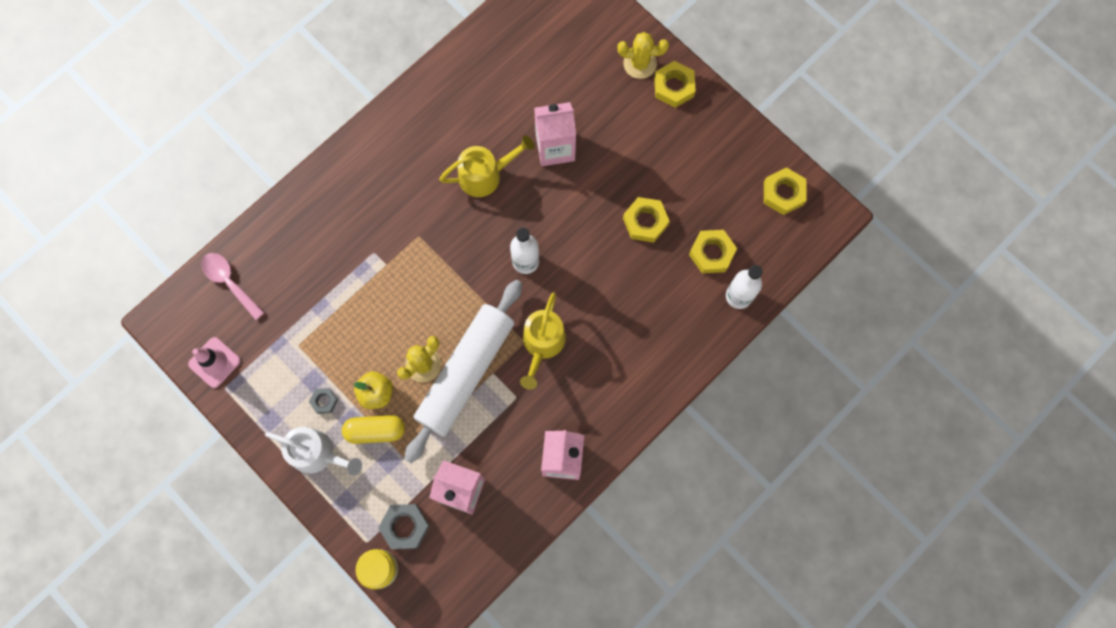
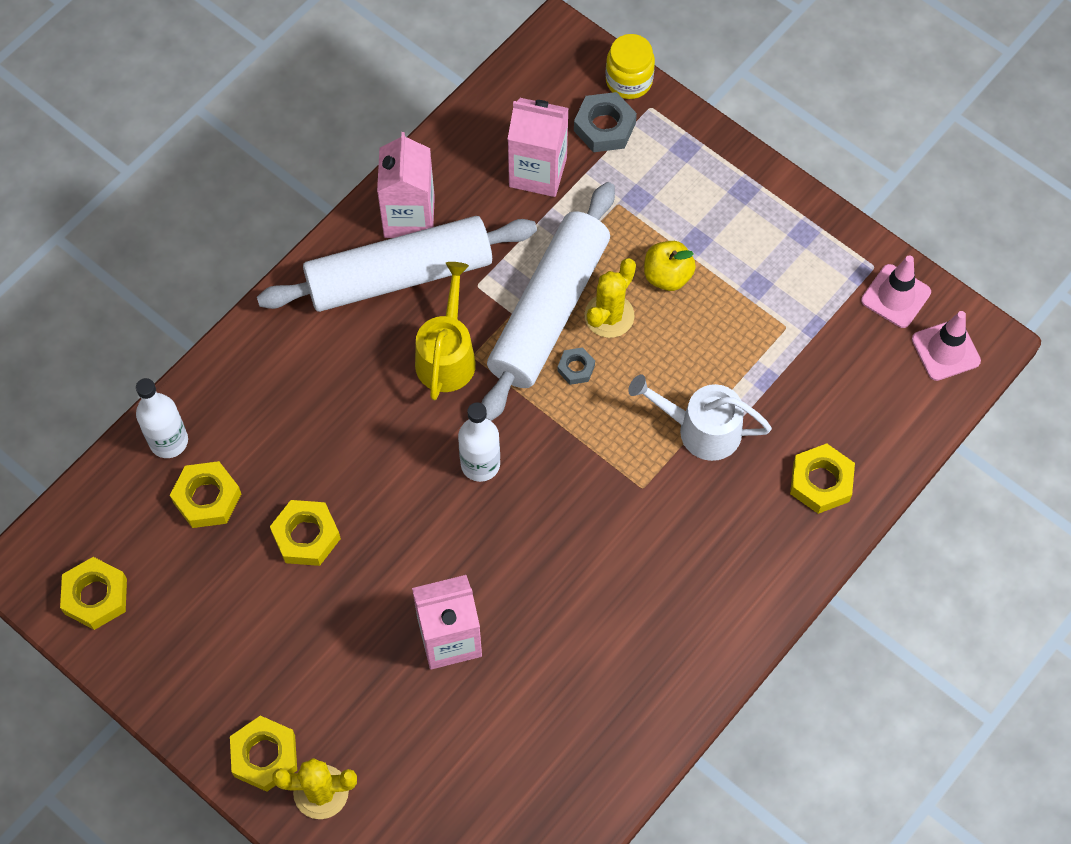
camera: 175 degrees right, 10 degrees down
(189, 317) = (945, 350): none -> pink traffic cone
(229, 282) = (902, 401): pink spoon -> none
(298, 230) = (821, 482): none -> yellow nut
(318, 453) = (732, 199): white watering can -> white watering can (700, 429)
(324, 401) = (736, 260): grey nut -> grey nut (576, 368)
(375, 431) = (661, 231): yellow capsule -> none
(485, 175) = (553, 586): yellow watering can -> none
(572, 410) = (399, 275): none -> white rolling pin

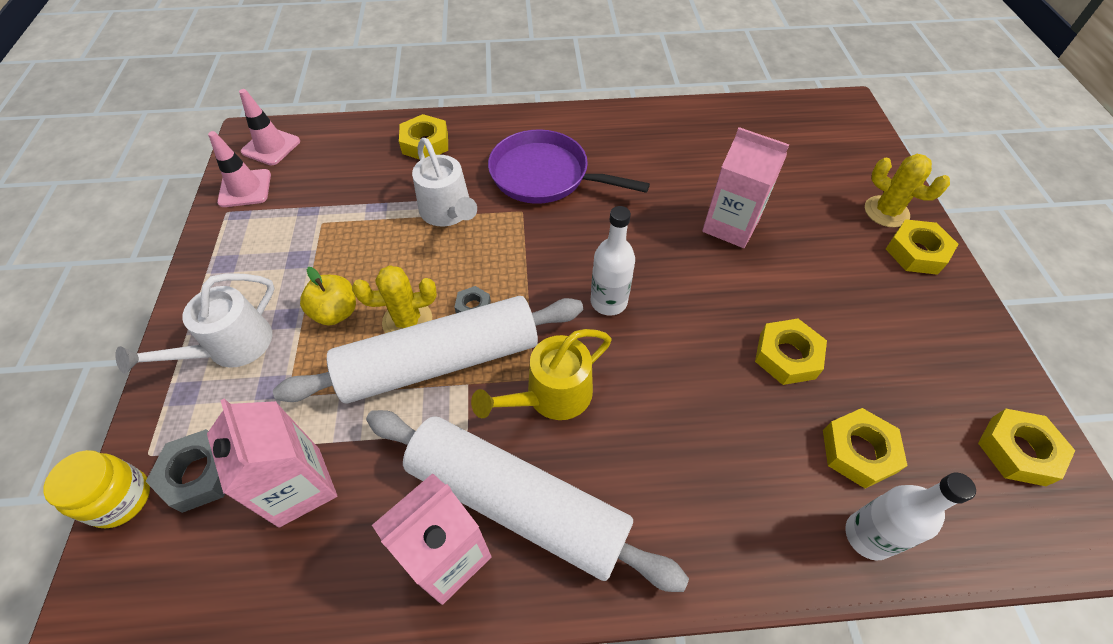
camera: 135 degrees left, 10 degrees down
(668, 546) = (545, 175): none -> purple pan
(701, 194) = (231, 347): none -> white watering can

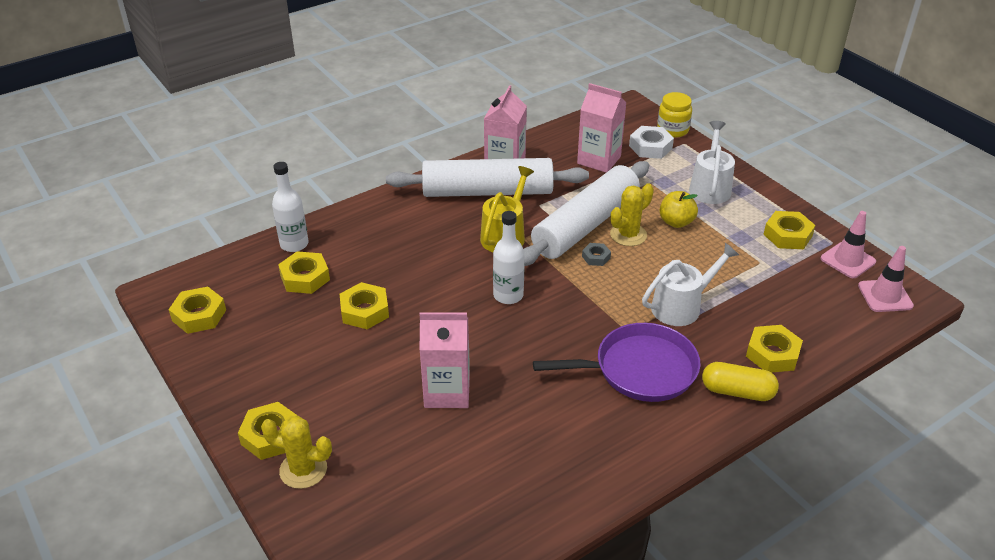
camera: 150 degrees right, 15 degrees down
(200, 474) = (650, 147): grey nut -> white nut
(253, 239) = (787, 235): none -> yellow nut
(448, 212) = (681, 306): white watering can -> white watering can turned 120 degrees clockwise
(486, 130) = (737, 392): none -> yellow capsule

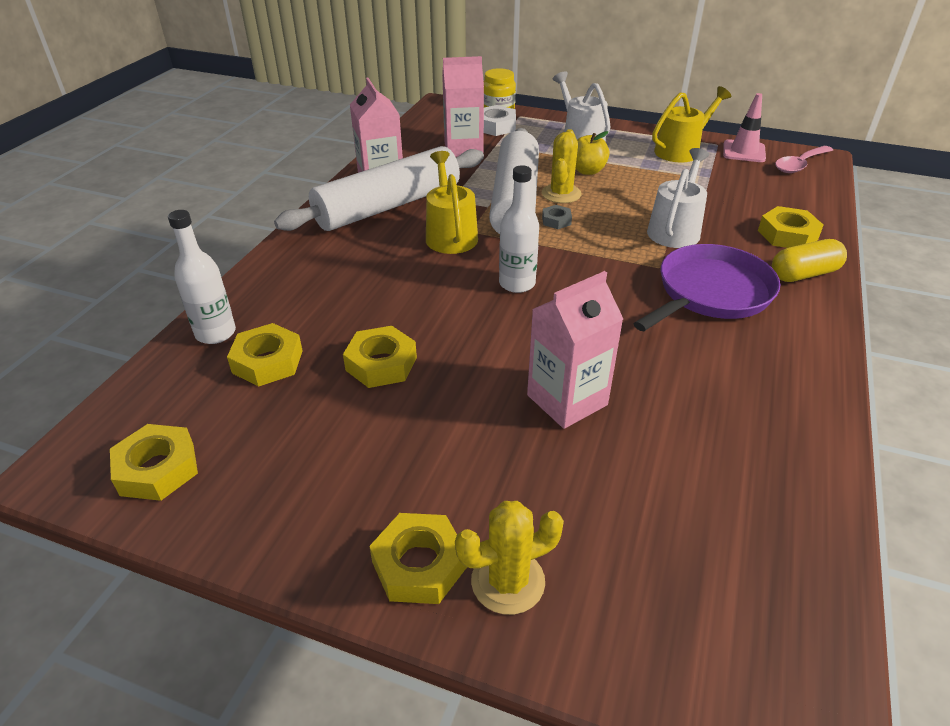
camera: 35 degrees left, 0 degrees up
(787, 235) = (681, 150): yellow nut -> yellow watering can
(885, 296) = (799, 165): pink traffic cone -> pink spoon

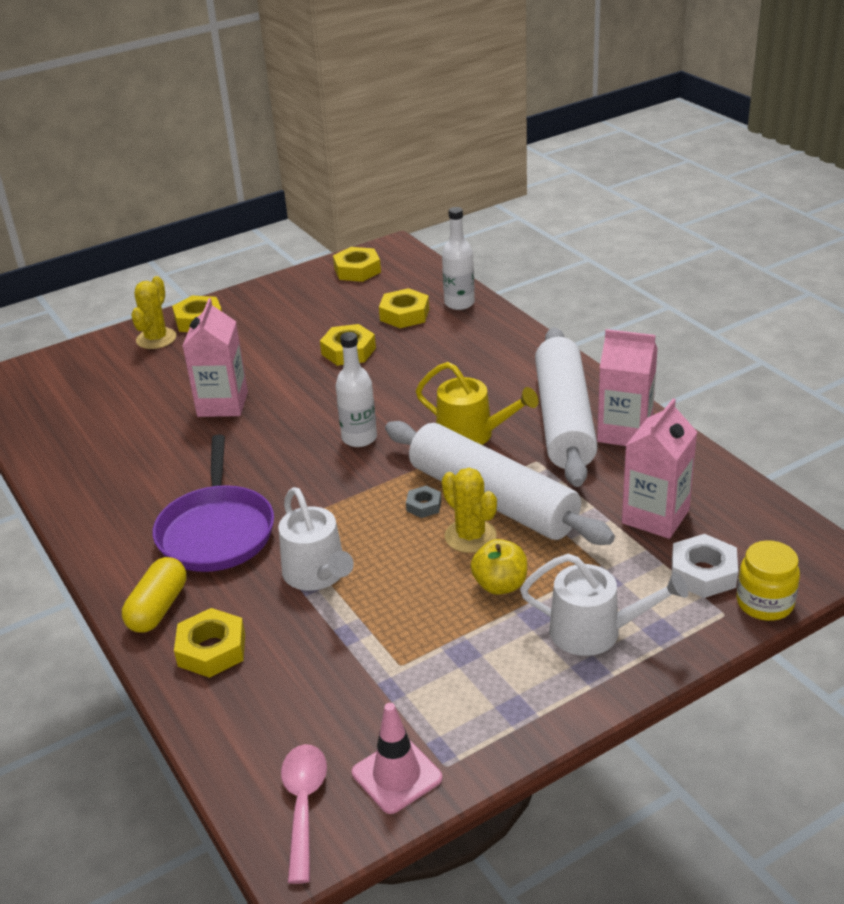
camera: 130 degrees right, 5 degrees down
(681, 150) = (466, 709): yellow watering can -> none

